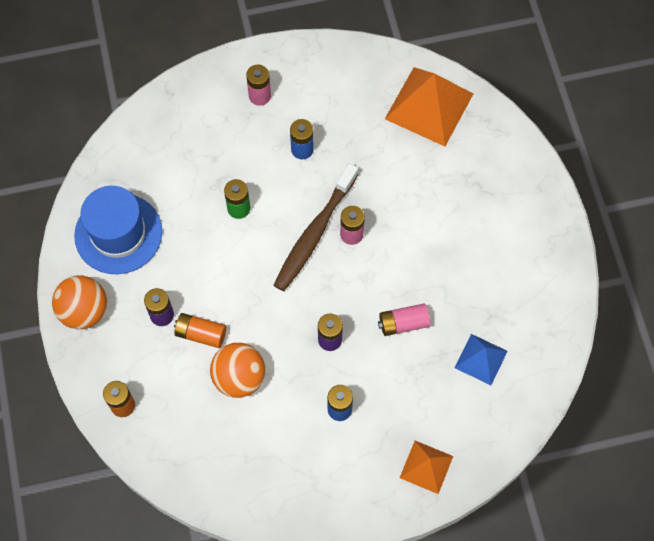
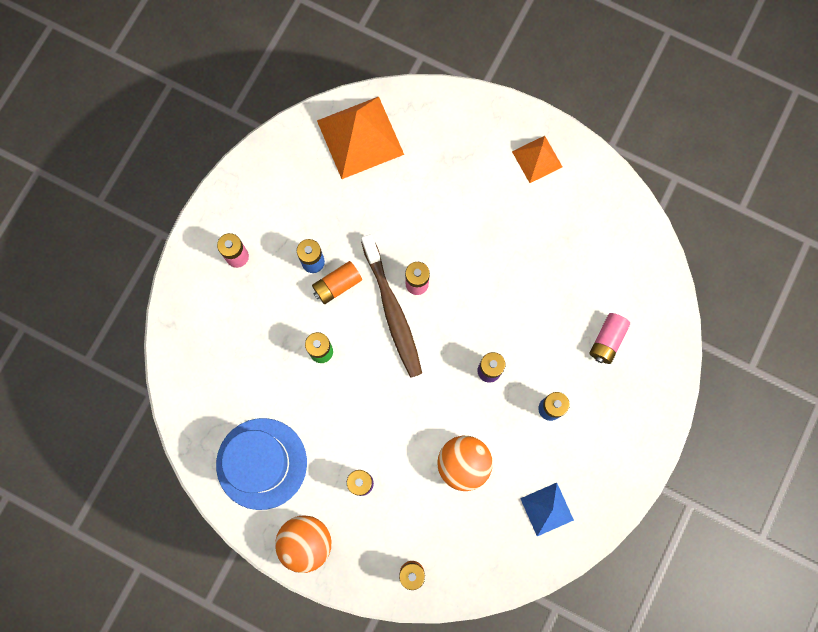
camera: 50 degrees left, 10 degrees up
(201, 334) = (402, 465): orange battery -> orange battery (337, 285)
(403, 323) = (521, 305): pink battery -> pink battery (607, 340)
(426, 467) = (645, 382): orange pyramid -> orange pyramid (537, 159)
(481, 359) = (595, 273): blue pyramid -> blue pyramid (547, 509)

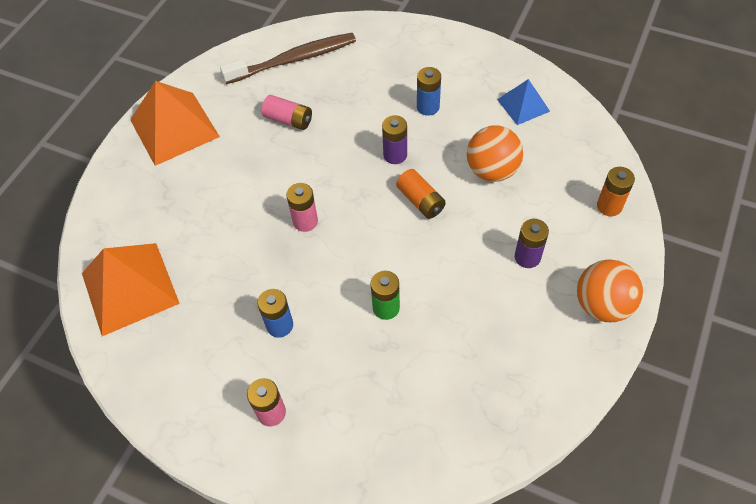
camera: 90 degrees left, 20 degrees down
(261, 463) = (523, 359): blue hat -> none
(337, 285) = (307, 297): orange battery -> orange battery (420, 201)
(392, 311) = (336, 241): brown toothbrush -> brown toothbrush (294, 59)
(537, 159) = (174, 128): orange pyramid -> orange pyramid, size x1.80
(607, 340) = (359, 69): pink battery -> pink battery (288, 120)

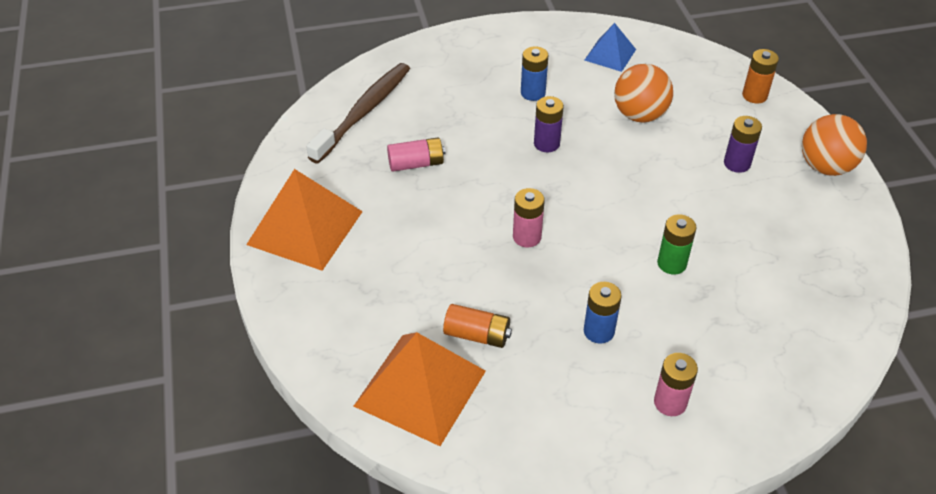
camera: 40 degrees left, 10 degrees down
(420, 201) = (608, 167): orange battery -> orange battery (477, 335)

